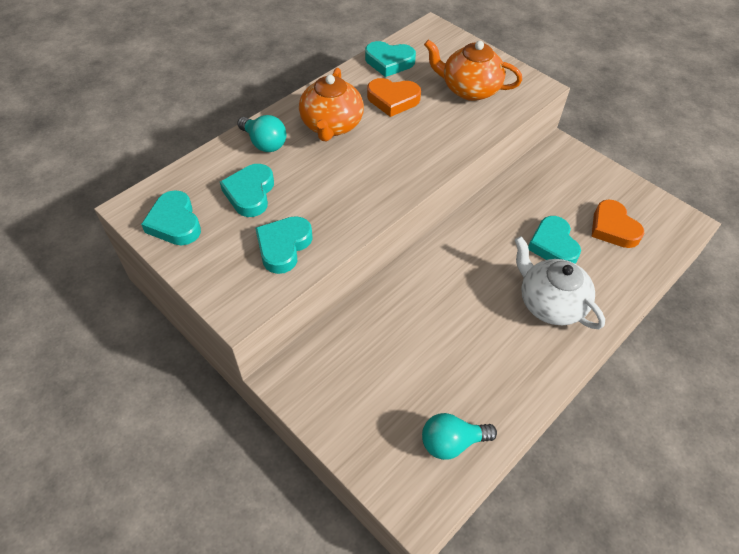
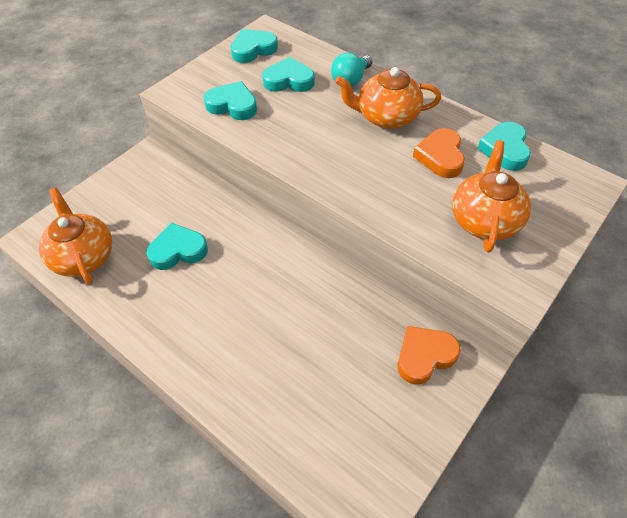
camera: 85 degrees right, 0 degrees up
(451, 442) = (83, 256): turquoise light bulb -> orange teapot
(549, 303) = (223, 336): white teapot -> none
(553, 245) = (303, 344): turquoise heart -> turquoise heart (178, 250)
(613, 228) = (340, 414): orange heart -> orange heart (424, 356)

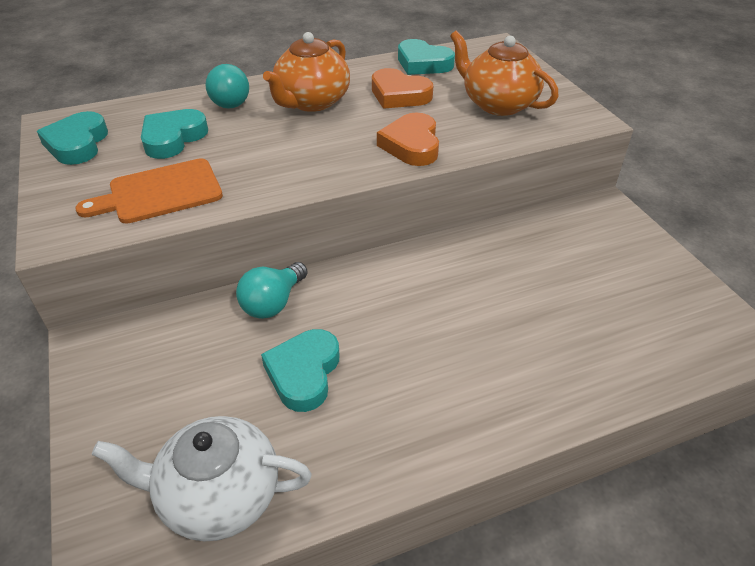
camera: 60 degrees left, 10 degrees down
(83, 256) = (218, 496): orange teapot -> white teapot
(224, 209) = (273, 303): none -> turquoise light bulb
(232, 105) = (160, 192): turquoise heart -> orange cutting board
(424, 356) = (585, 231): orange heart -> orange heart (411, 145)

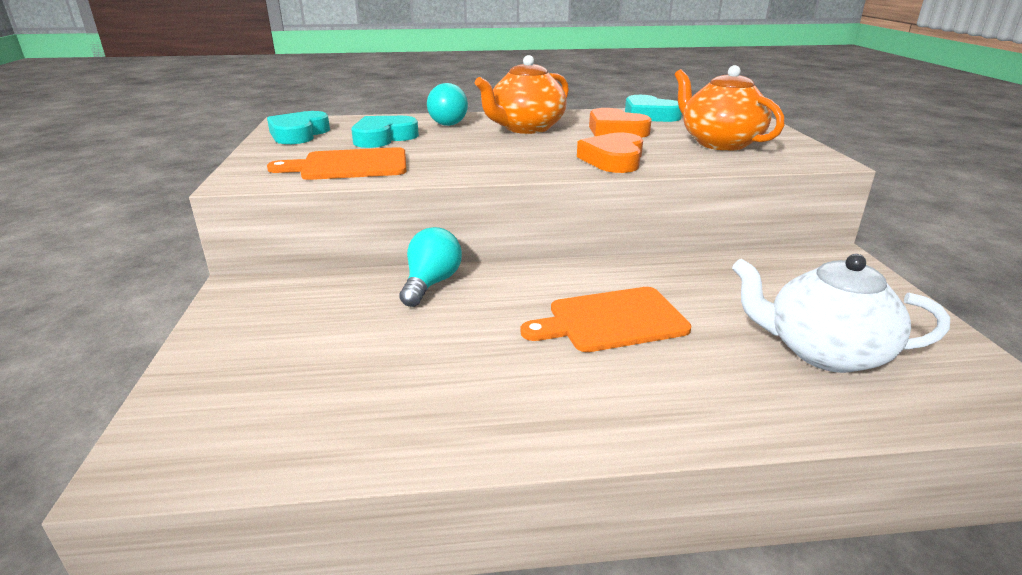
camera: 15 degrees right, 15 degrees down
(218, 496) = (290, 427): white teapot -> white teapot (823, 352)
(273, 303) = (431, 284): turquoise light bulb -> turquoise light bulb turned 150 degrees clockwise
(304, 373) = (436, 341): turquoise heart -> none
(443, 318) = (611, 320): none -> orange cutting board

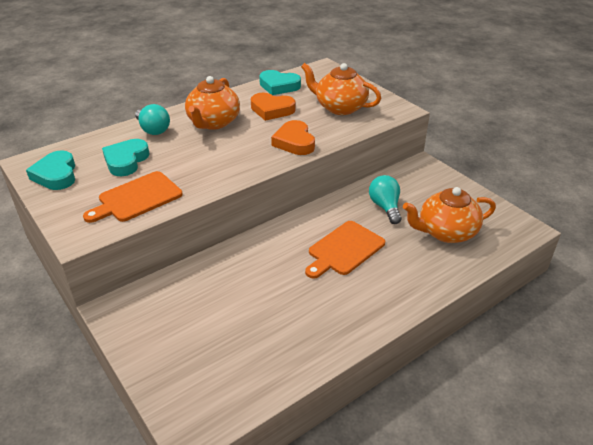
camera: 30 degrees left, 10 degrees up
(431, 284) = (229, 260): turquoise light bulb -> turquoise light bulb (385, 207)
(823, 352) = (446, 232): white teapot -> orange teapot

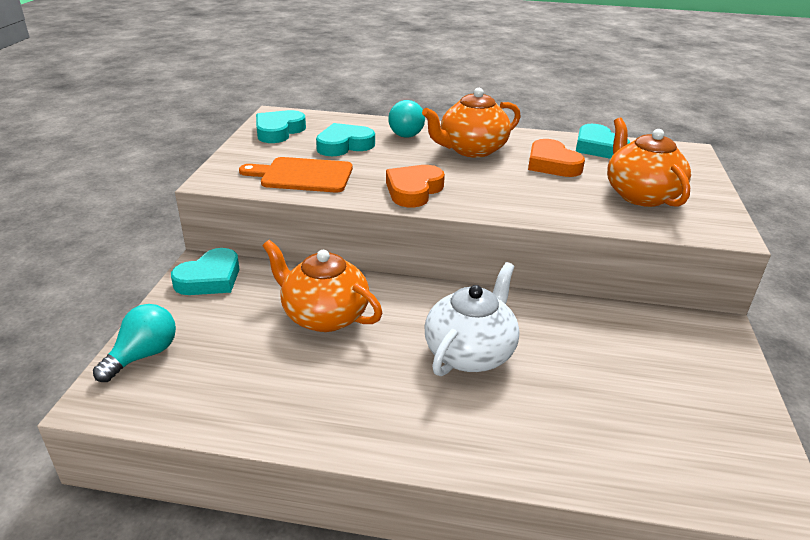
camera: 45 degrees right, 5 degrees down
(133, 313) = (210, 279): none -> turquoise heart
(294, 142) = (526, 202): orange heart -> orange heart (413, 190)
(344, 249) = (470, 352): orange cutting board -> white teapot
(385, 207) = (589, 342): turquoise light bulb -> turquoise light bulb (143, 355)
(446, 232) = (632, 420): orange teapot -> orange teapot (324, 316)

